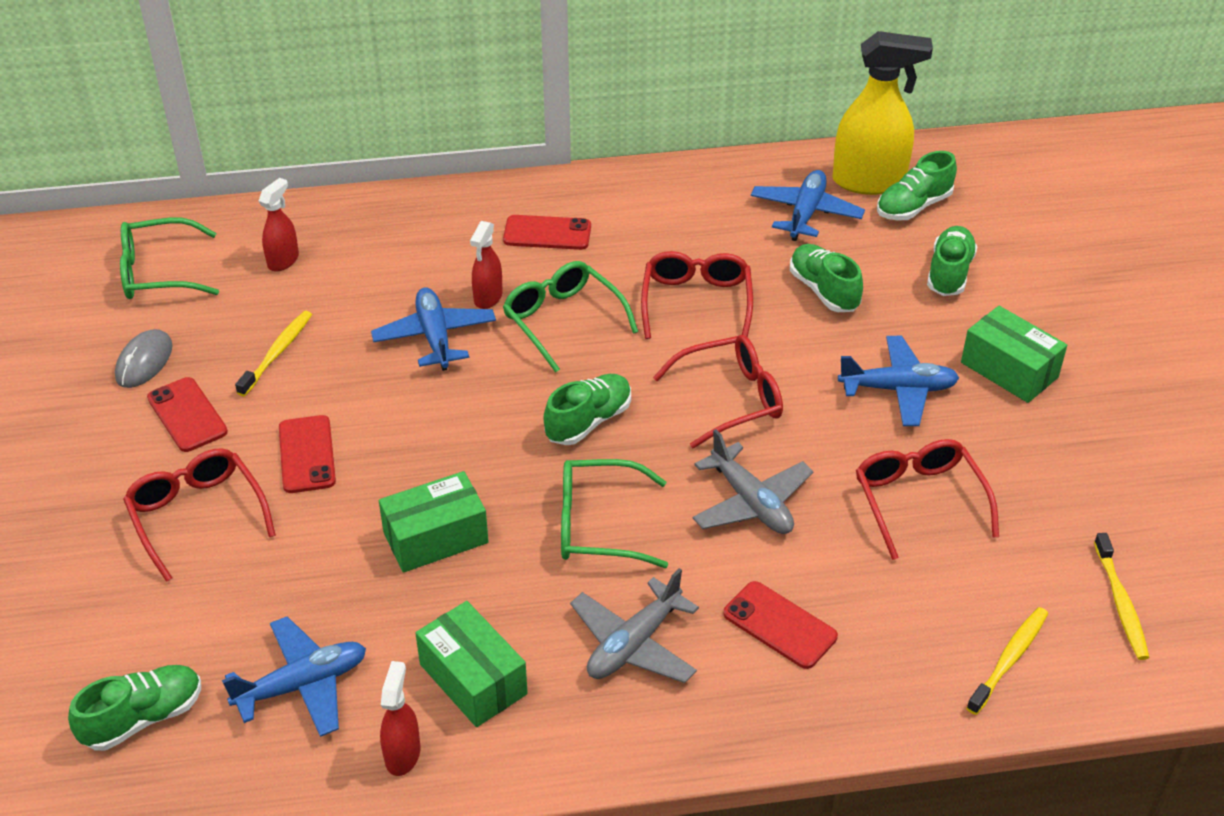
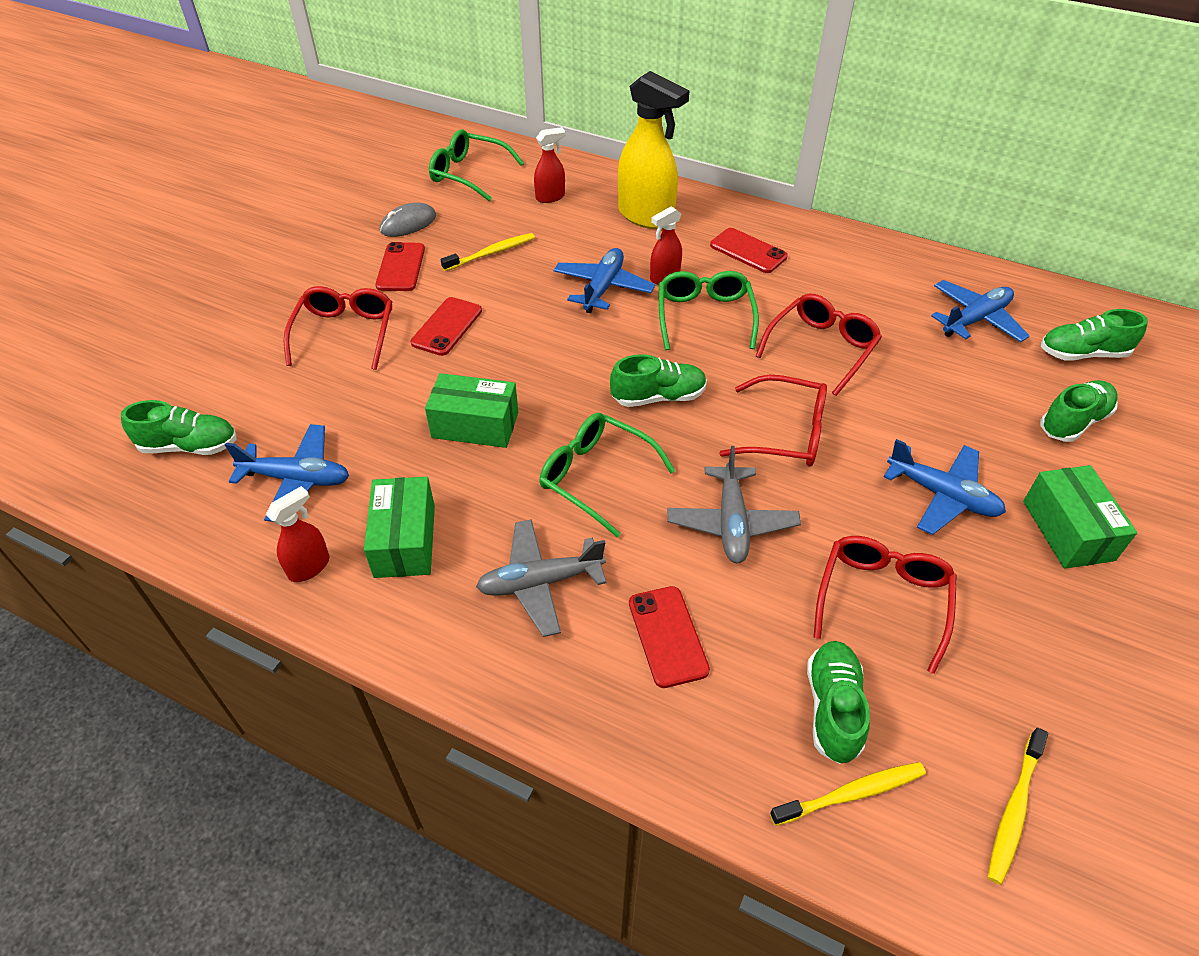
camera: 35 degrees right, 5 degrees up
(824, 291) = (940, 385): green shoe -> green shoe (833, 708)
(869, 182) = (1056, 318): yellow spray bottle -> yellow spray bottle (646, 216)

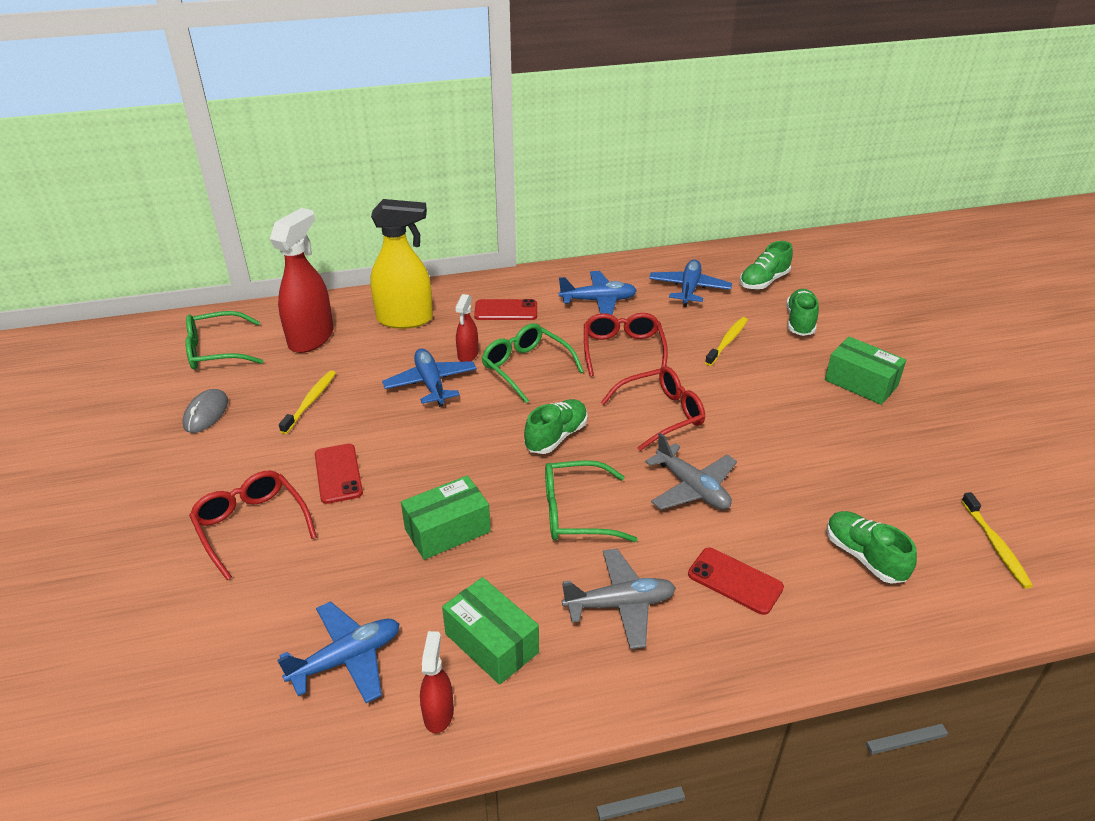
camera: 40 degrees left, 10 degrees down
(189, 446) = (208, 698): green shoe -> none
(400, 267) = (241, 450): red phone -> none
(540, 583) = (620, 604): grey plane -> grey plane turned 135 degrees counterclockwise
(550, 197) = (311, 338): red spray bottle -> red spray bottle, size x1.95
(850, 794) = (923, 596): yellow toothbrush -> yellow toothbrush (727, 341)
(882, 600) = (820, 479): red glasses -> none
(942, 495) = (784, 401): blue plane -> blue plane (598, 301)

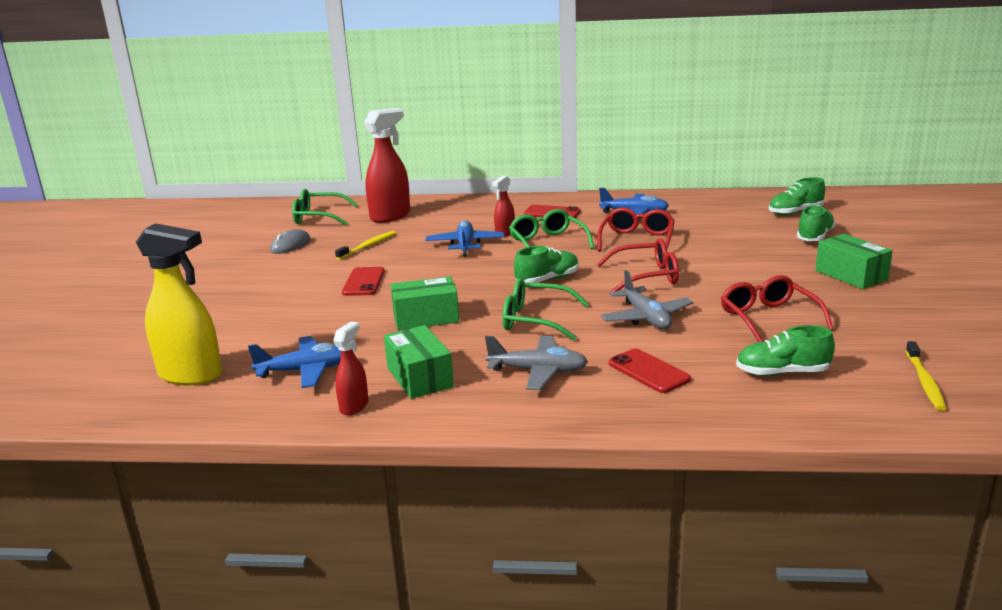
camera: 20 degrees right, 15 degrees down
(251, 526) = (284, 300): red glasses -> red glasses (768, 318)
(405, 319) = (468, 212): yellow spray bottle -> yellow spray bottle (191, 375)
(689, 289) = (721, 212): blue plane -> none
(727, 341) = (736, 242): yellow toothbrush -> none
(864, 557) = (782, 372): green shoe -> green shoe turned 75 degrees counterclockwise

